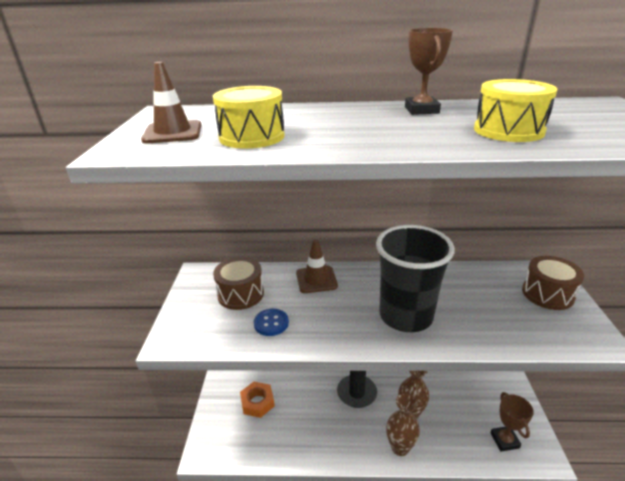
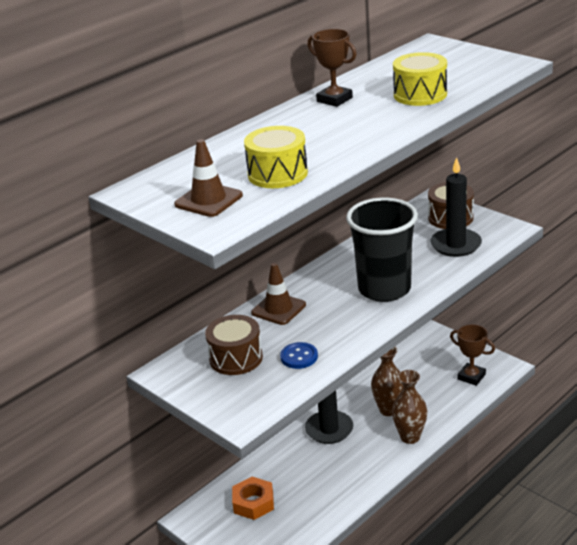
camera: 45 degrees left, 0 degrees up
(520, 320) = (456, 245): none -> black candle

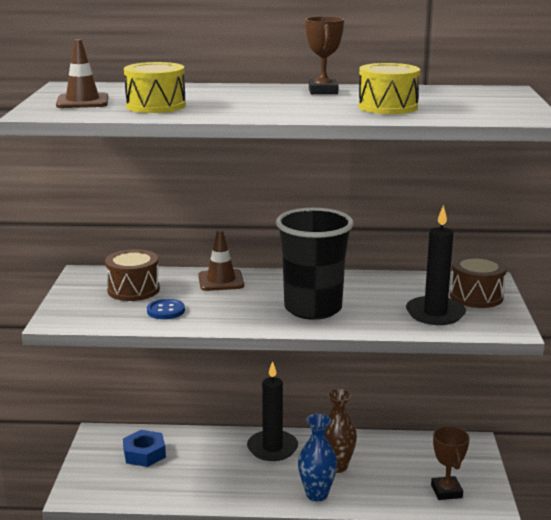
camera: 45 degrees right, 10 degrees down
(253, 503) = (144, 454): orange nut -> blue nut
(410, 437) = (317, 494): brown vase -> blue vase

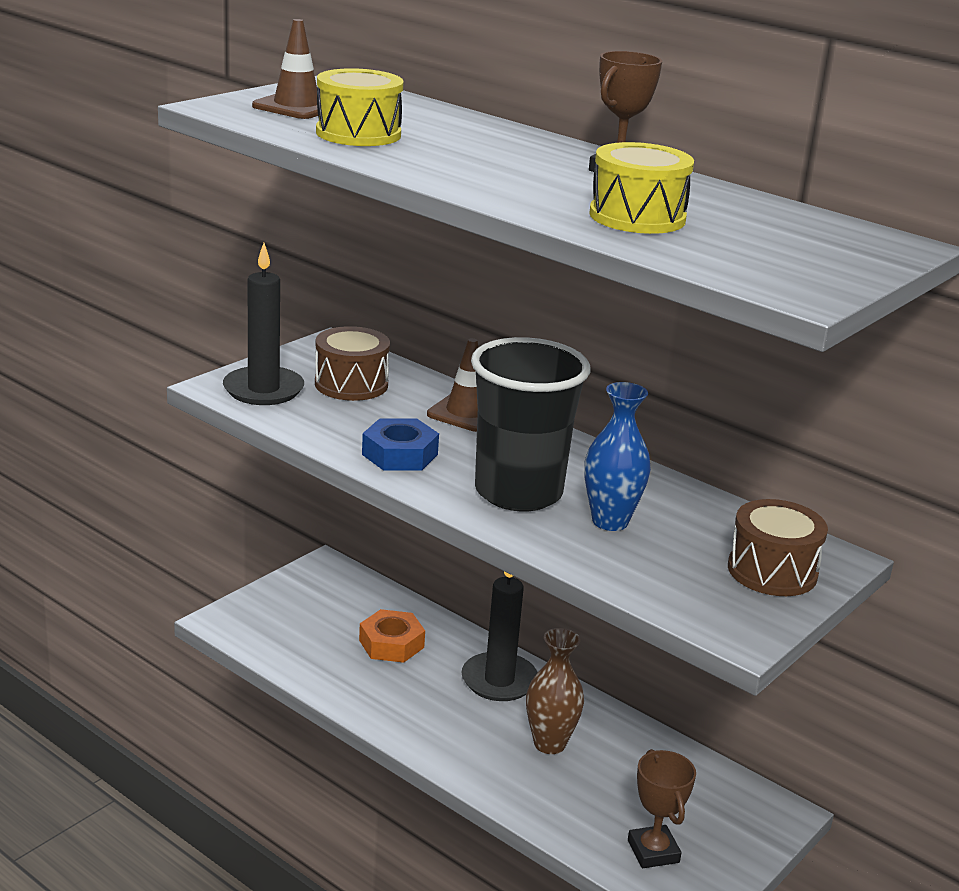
camera: 35 degrees right, 5 degrees up
(144, 454) = (346, 613): blue nut -> blue nut (399, 454)
(166, 311) = (345, 423): blue button -> none
(191, 458) = (391, 644): none -> orange nut
(317, 494) = (480, 763): blue vase -> blue vase (610, 521)
(435, 313) = (669, 568): black candle -> black candle (263, 390)
(446, 491) = (653, 851): brown trophy -> brown trophy turned 45 degrees counterclockwise

